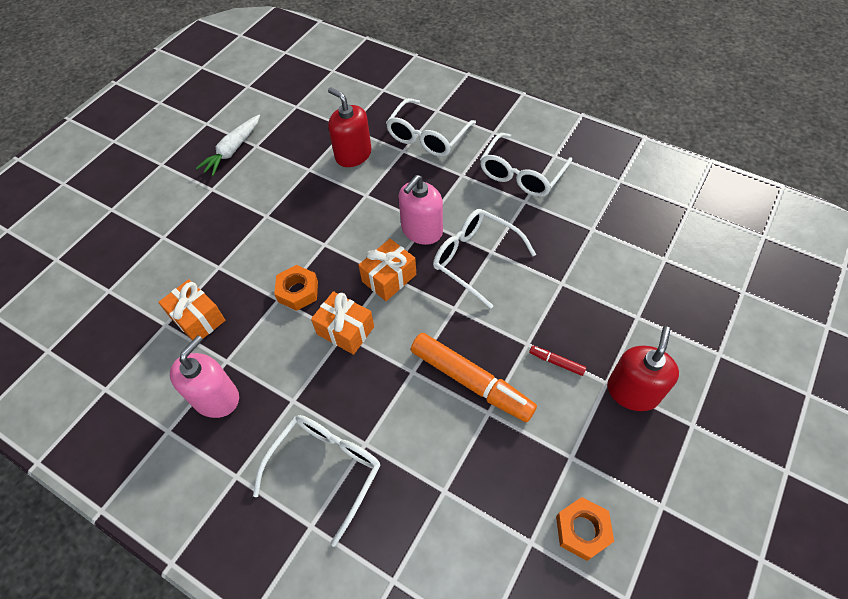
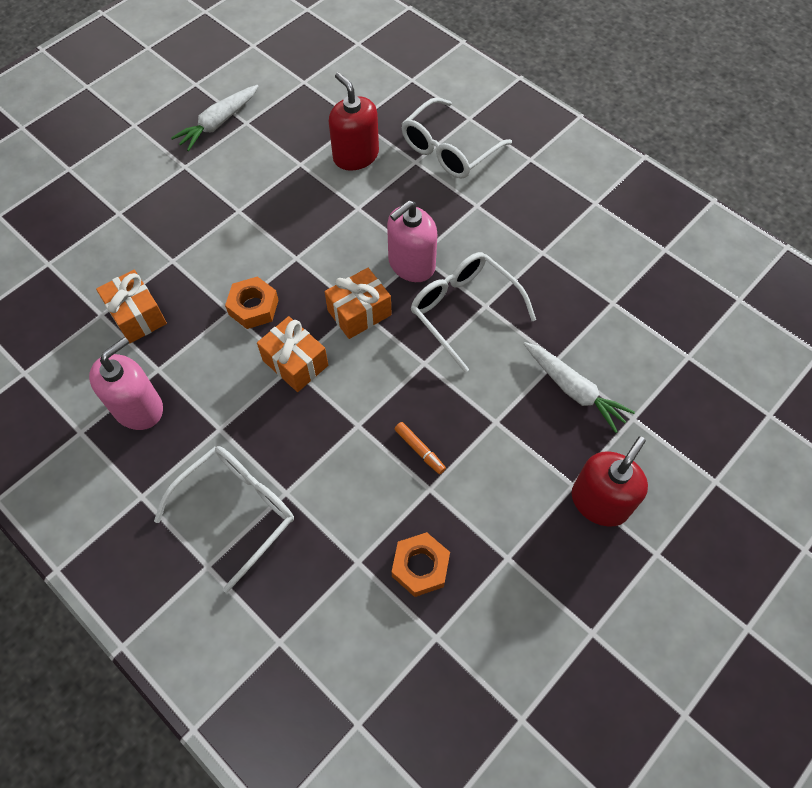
camera: 10 degrees right, 5 degrees up
(470, 381) = (419, 450): orange marker -> orange marker, size x0.42
(521, 174) = (548, 218): white glasses -> none
(556, 362) = (523, 450): red marker -> none
(582, 304) = (573, 390): none -> white carrot
(582, 530) = (496, 638): orange nut -> orange nut (420, 567)

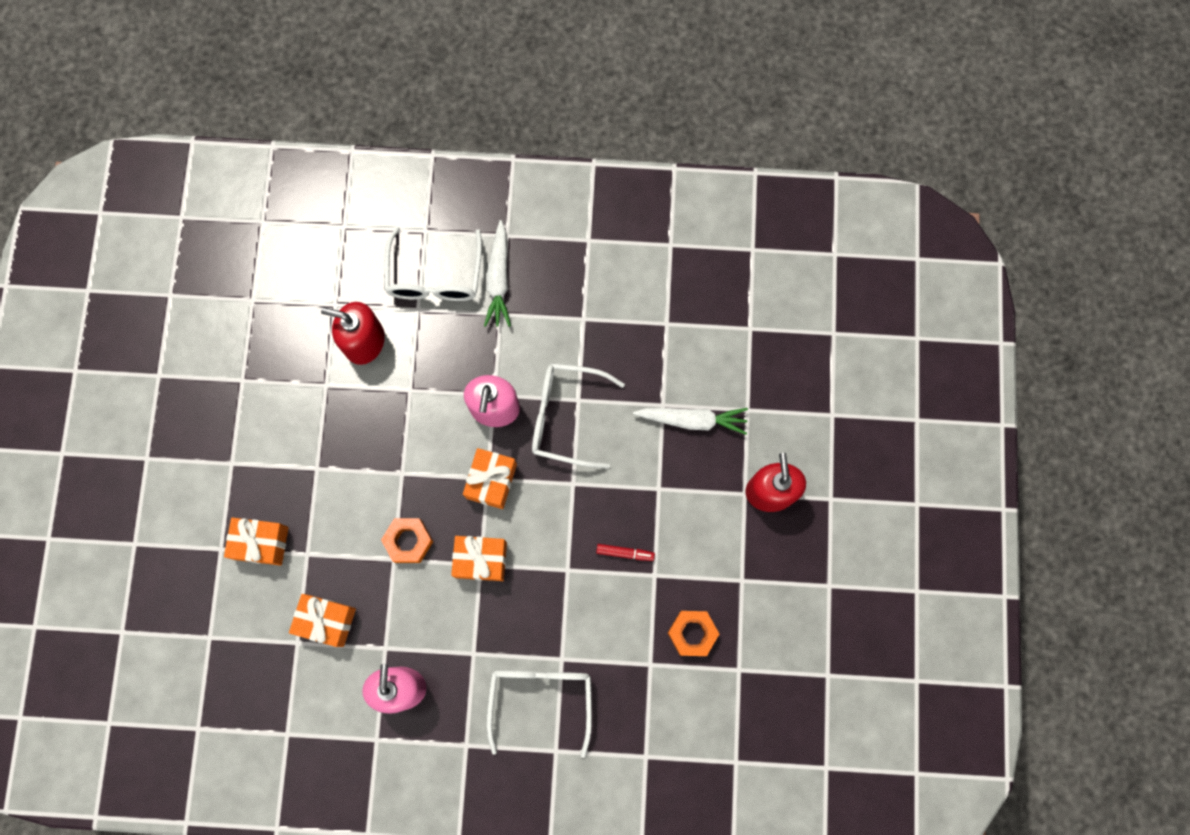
camera: 40 degrees left, 15 degrees up
(149, 230) = (261, 543): none -> orange gift
(218, 123) = (219, 399): white carrot -> white carrot (499, 279)
(419, 450) = (624, 553): orange marker -> red marker

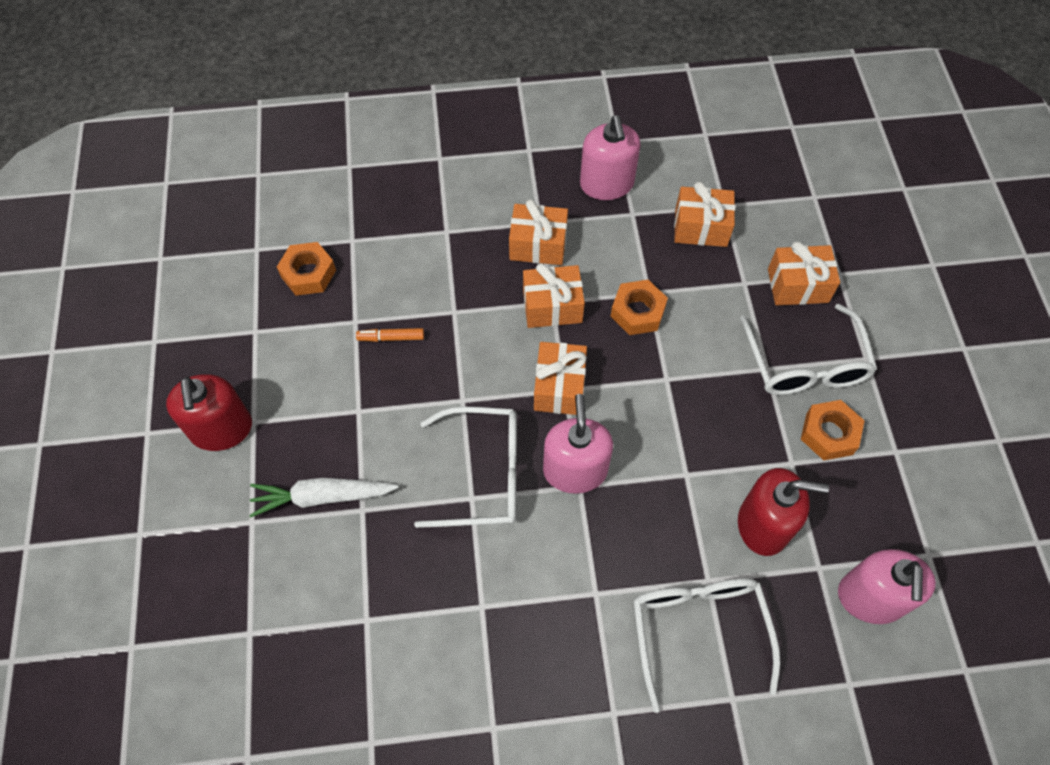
camera: 170 degrees right, 15 degrees down
(288, 403) = (829, 434): none -> orange nut
(306, 278) = (870, 597): none -> pink soap dispenser
(480, 628) = (538, 245): none -> orange gift
(499, 279) = (609, 643): white carrot -> none
(541, 700) = (461, 195): white glasses -> white glasses (805, 363)
(624, 553) = (391, 338): red marker -> orange marker

